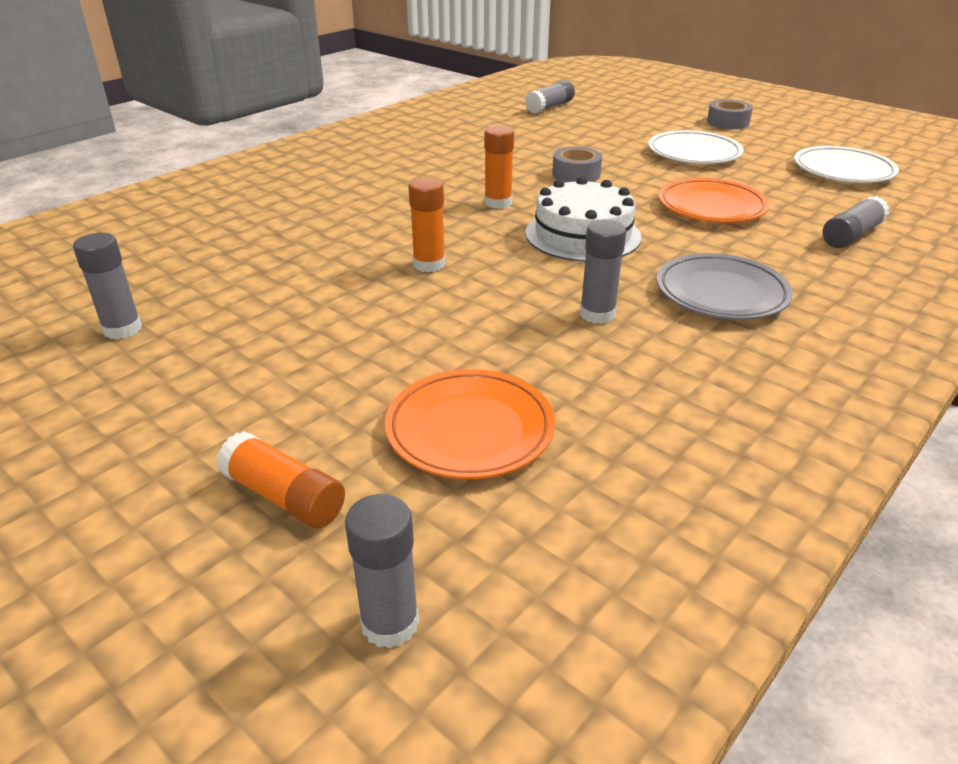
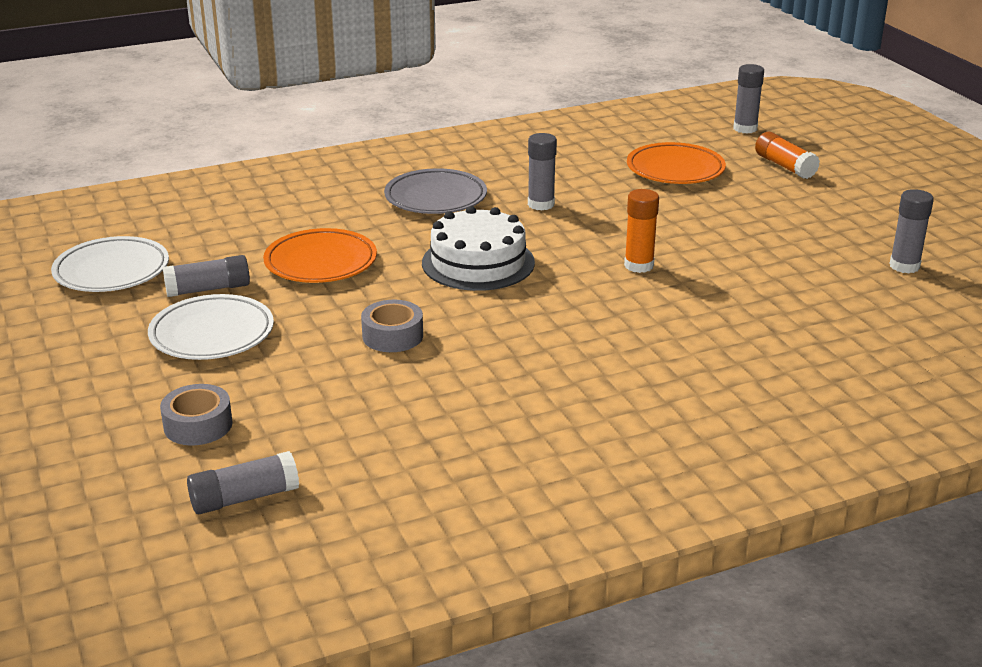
camera: 155 degrees left, 5 degrees down
(498, 203) = (521, 316): orange glue stick -> none
(727, 122) = (60, 381): grey tape -> grey tape (198, 425)
(851, 235) = (257, 213): grey glue stick -> grey glue stick (208, 289)

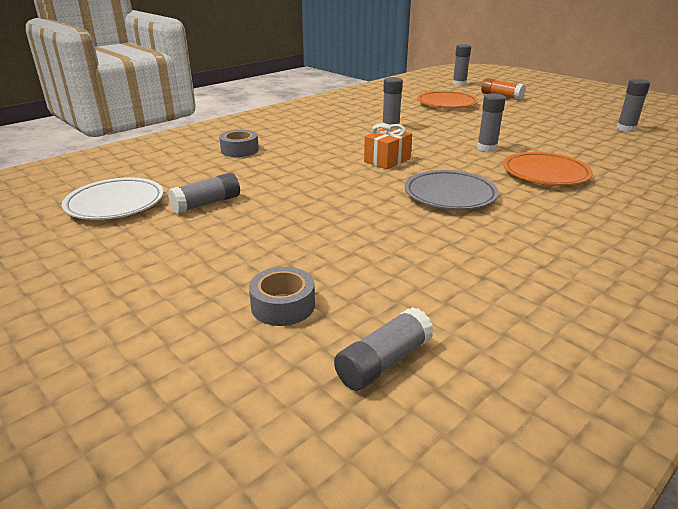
camera: 20 degrees left, 0 degrees up
(212, 334) = (235, 233): white plate -> none
(321, 262) = (279, 175): orange plate -> orange plate (545, 174)
(392, 336) = (377, 211): grey tape -> grey tape (239, 150)
(435, 198) = (321, 132): grey plate -> grey plate (450, 195)
(478, 262) = (387, 160): white cake -> orange gift
(639, 265) = (487, 148): orange glue stick -> grey glue stick

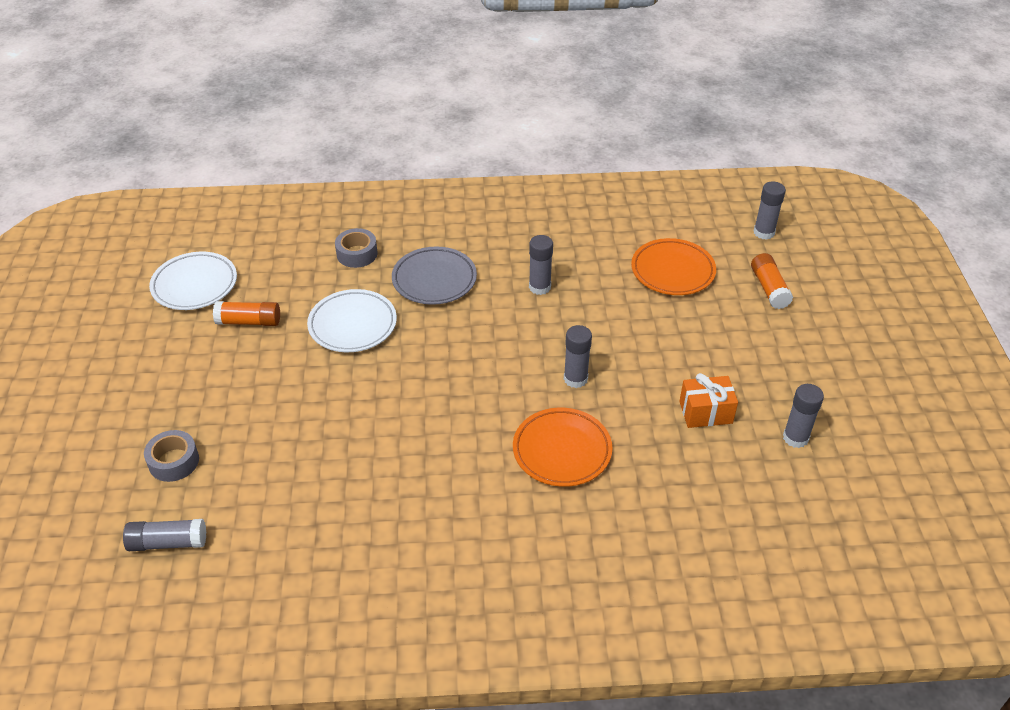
camera: 40 degrees right, 15 degrees up
(206, 204) = (249, 322): grey glue stick -> orange glue stick
(299, 177) = (352, 325): none -> white plate
(387, 160) = (454, 343): orange gift -> orange gift (705, 412)
(450, 195) = (431, 425): grey plate -> grey plate (434, 280)

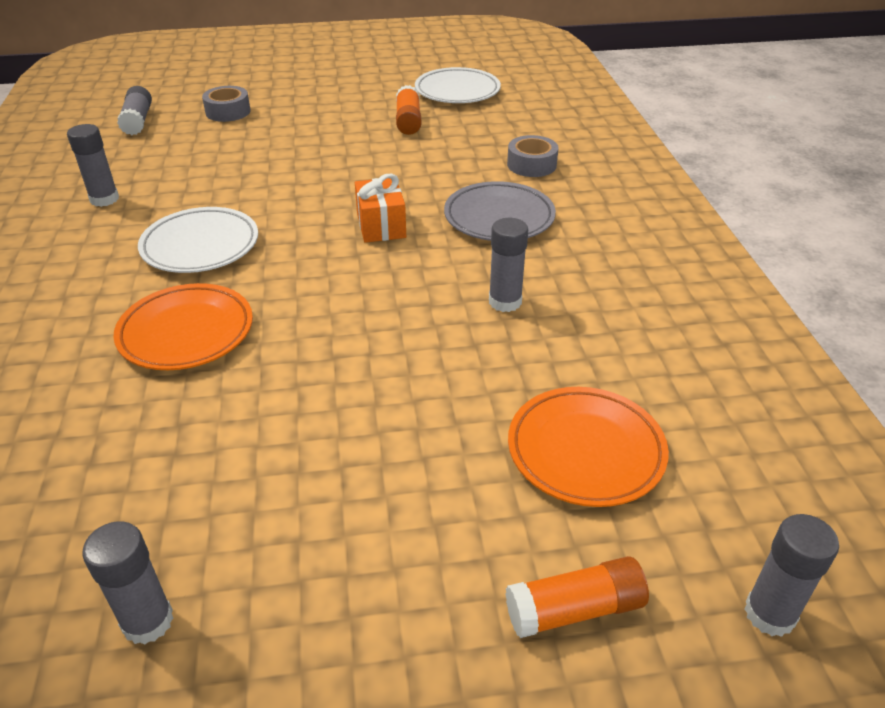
camera: 85 degrees right, 5 degrees down
(352, 325) = (410, 173): white plate -> white plate (200, 246)
(575, 379) = (317, 341): grey glue stick -> grey glue stick (104, 199)
(705, 412) = (232, 486): orange gift -> orange gift (381, 226)

